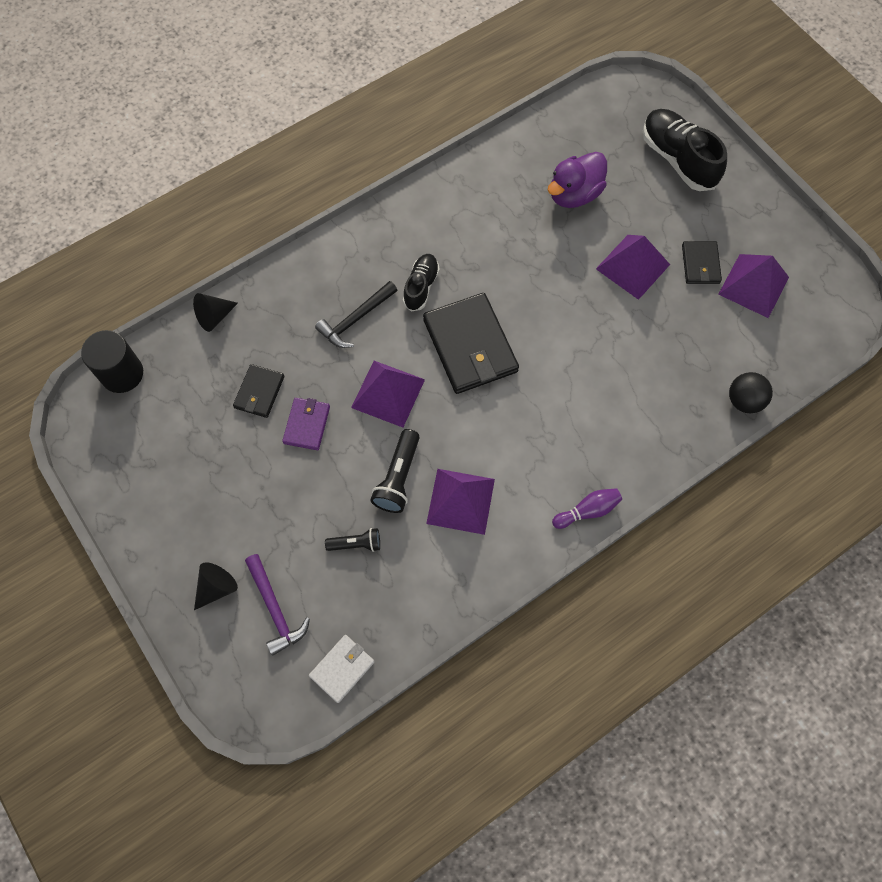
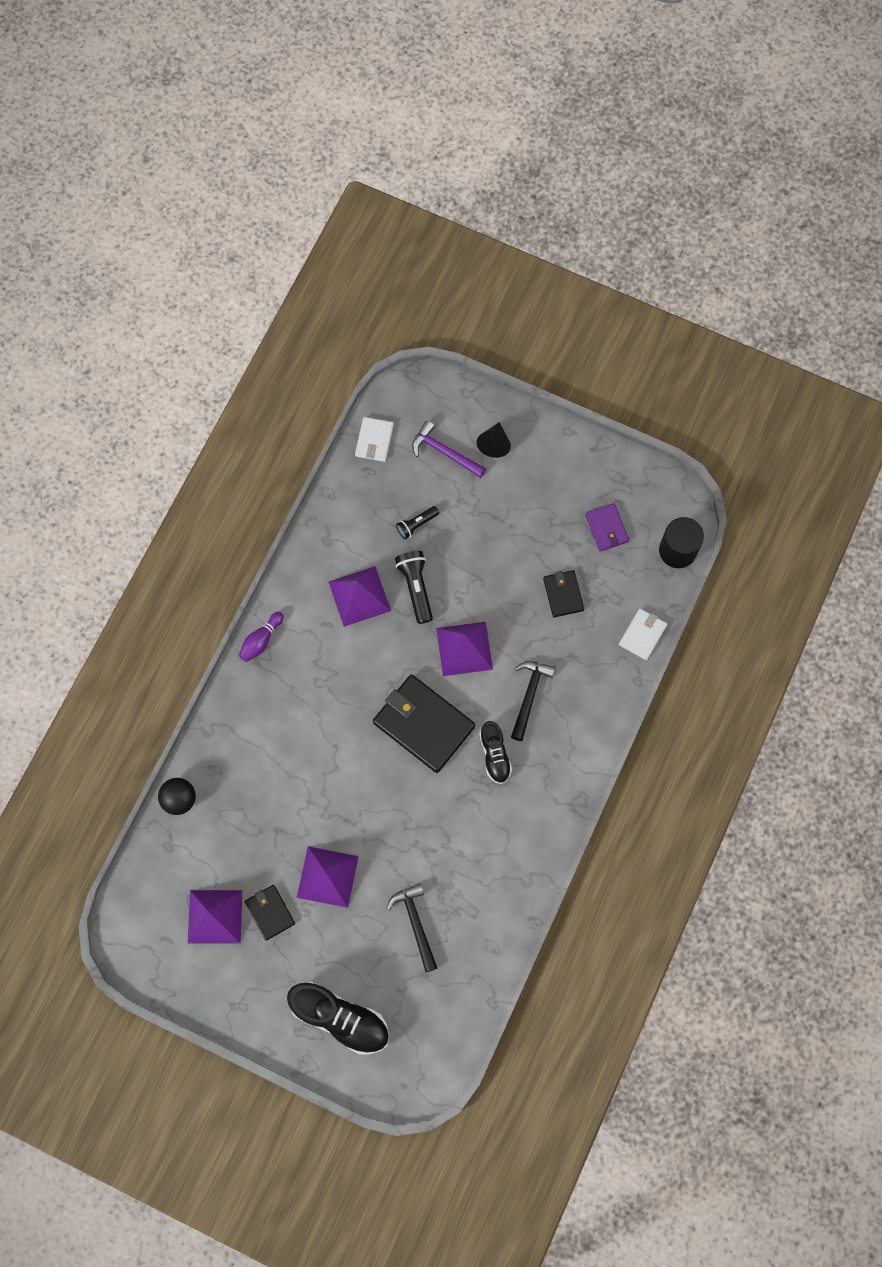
camera: 150 degrees right, 5 degrees up
(214, 317) = (642, 635): black cone -> white wallet
(307, 425) = (510, 589): purple wallet -> purple wallet (606, 528)
(574, 194) = (415, 923): purple duck -> black hammer

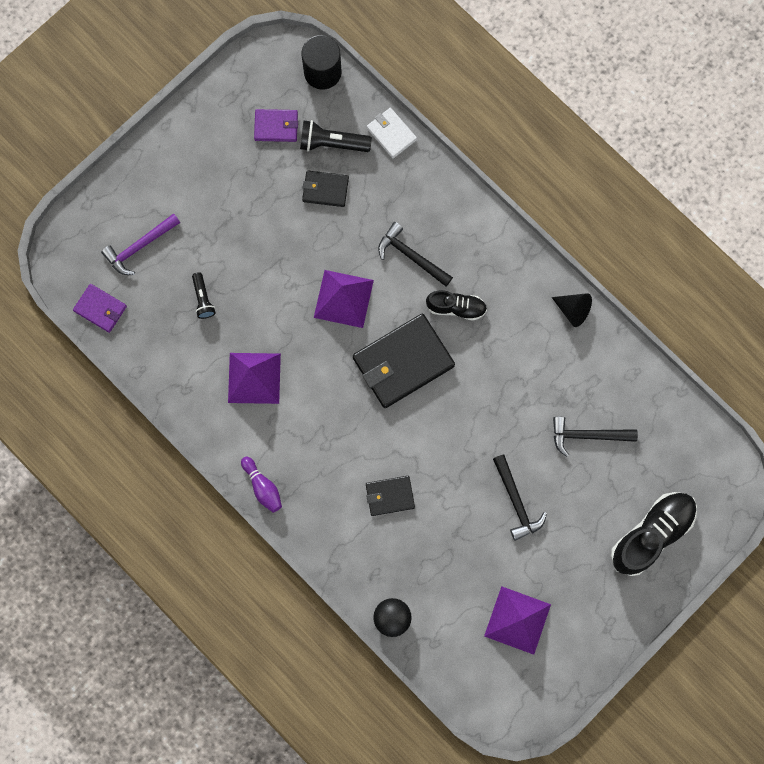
camera: 70 degrees left, 5 degrees up
(270, 912) = (531, 566): black wallet -> black wallet (389, 496)
(327, 877) = (516, 501): purple pyramid -> black hammer
(374, 440) = (100, 309): white wallet -> purple wallet
(416, 588) = (266, 322): black flashlight -> black flashlight (332, 143)
(494, 444) = (150, 197): black cone -> black cone (573, 310)

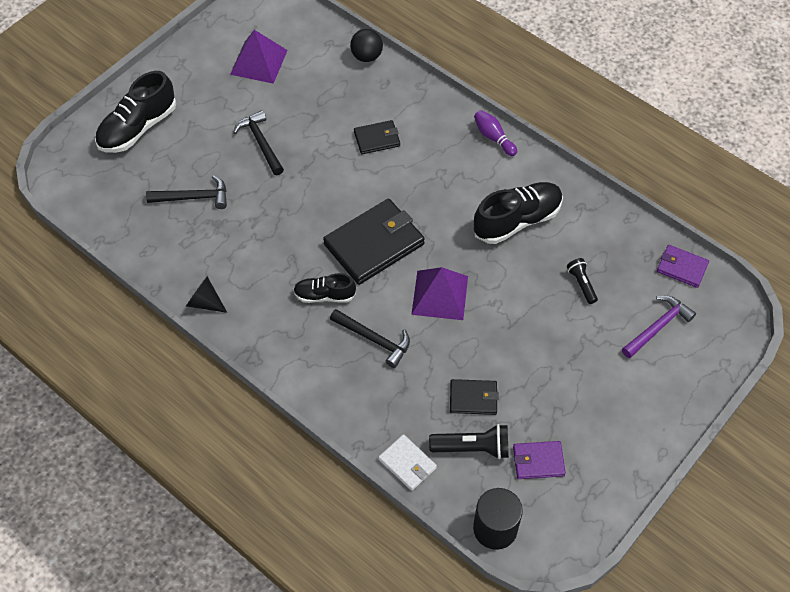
camera: 175 degrees right, 20 degrees down
(254, 378) = (517, 220): purple pyramid -> black shoe

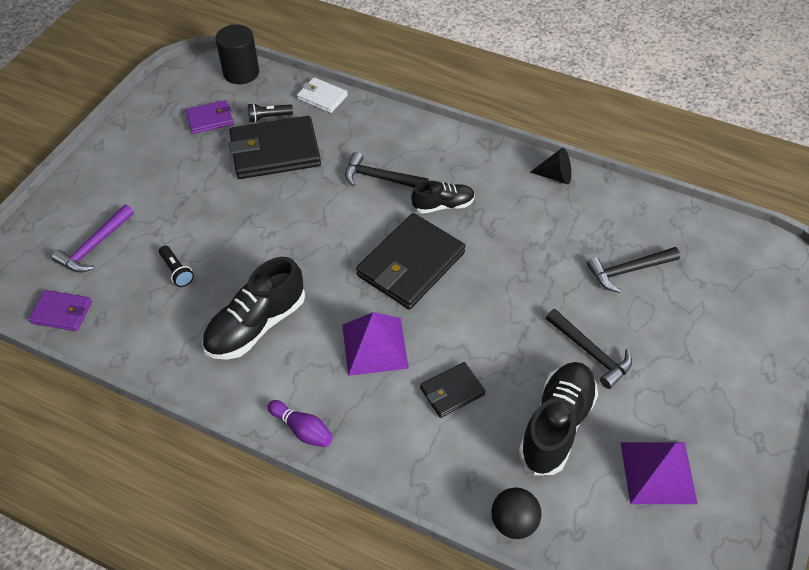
camera: 165 degrees right, 5 degrees down
(138, 128) = (745, 337): black shoe -> black shoe (556, 425)
(439, 295) = (327, 229): purple pyramid -> purple pyramid (375, 346)
(472, 447) = (269, 117): black flashlight -> black flashlight, size x0.63
(473, 398) = (275, 151): black wallet -> black wallet, size x1.91

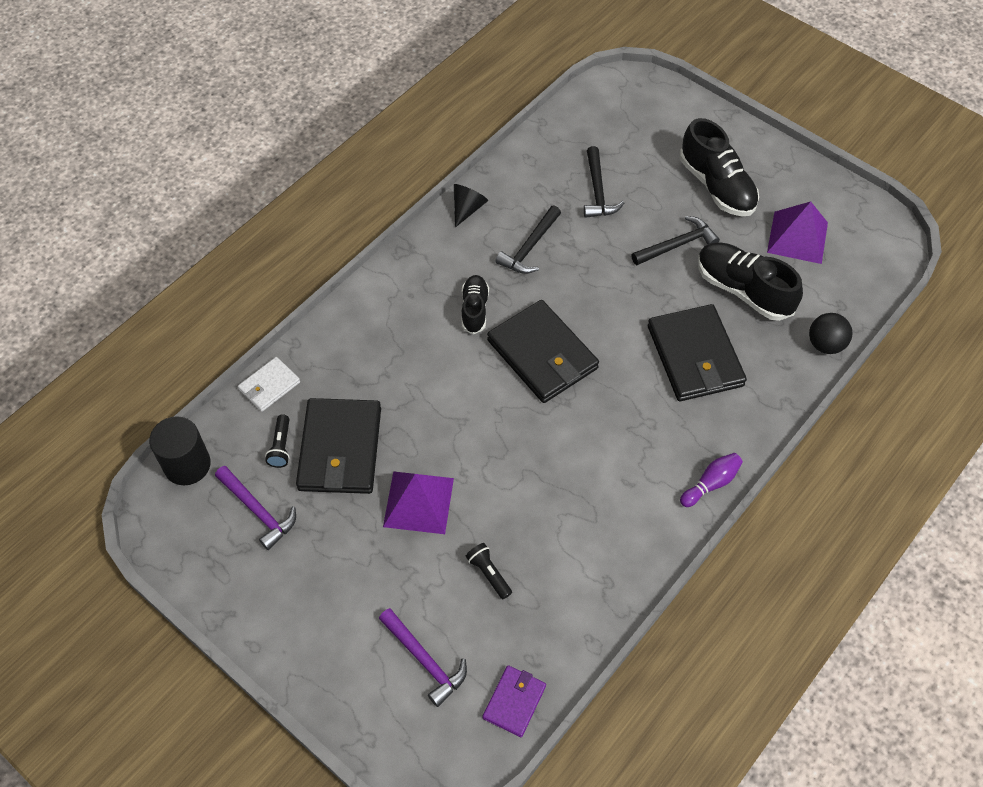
camera: 75 degrees left, 5 degrees up
(177, 271) = (489, 573): black flashlight -> black flashlight turned 105 degrees counterclockwise
(210, 119) = (258, 510): purple wallet -> purple hammer
(256, 325) = (582, 505): black shoe -> black shoe (716, 186)
(375, 346) = (632, 406): purple pyramid -> purple pyramid (418, 502)
(380, 178) = (418, 355): black hammer -> black hammer (530, 247)
(452, 391) = (695, 356): black wallet -> black wallet, size x1.91

